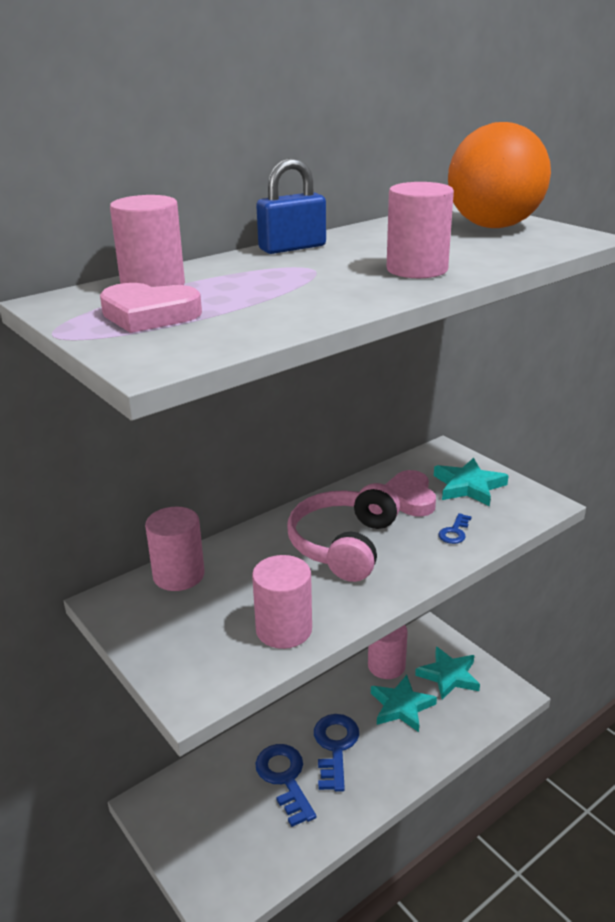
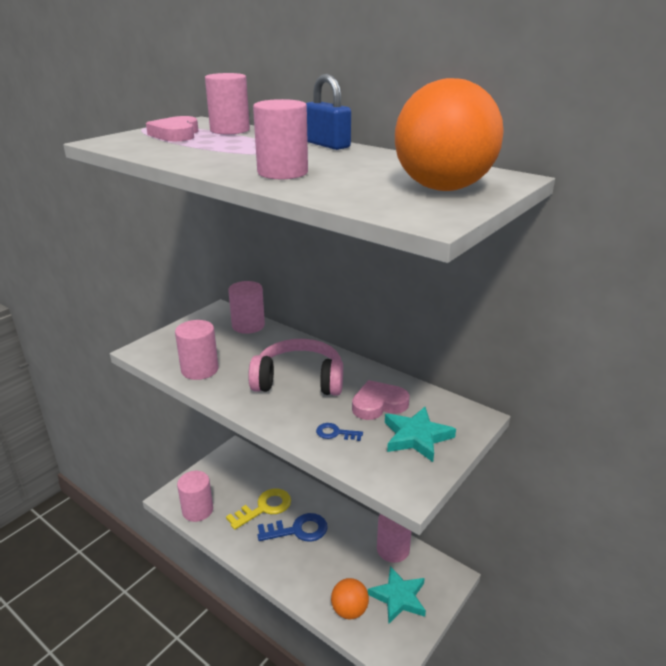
camera: 75 degrees right, 0 degrees up
(261, 865) = (197, 510): none -> pink cylinder
(284, 779) = (264, 508): blue key -> yellow key
(401, 706) = (350, 566): turquoise star -> none
(459, 719) = (349, 610): none -> orange ball

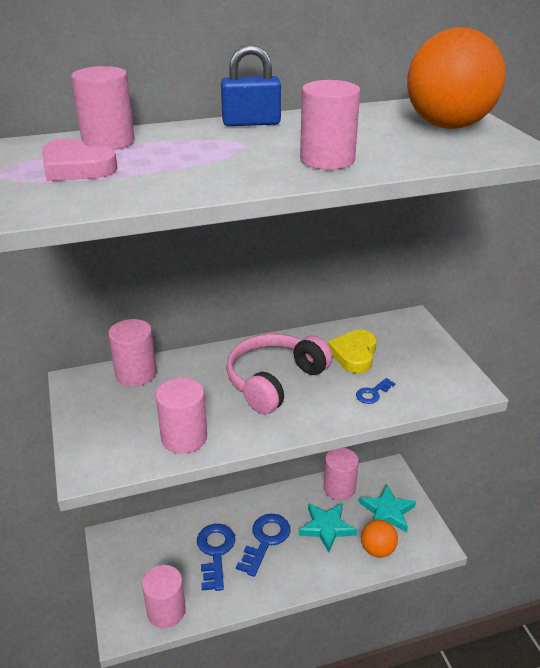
camera: 55 degrees left, 5 degrees up
(264, 508) = (215, 552): yellow key -> blue key
(378, 404) = (354, 354): pink heart -> yellow heart
(416, 437) = (413, 356): turquoise star -> turquoise star (326, 528)

